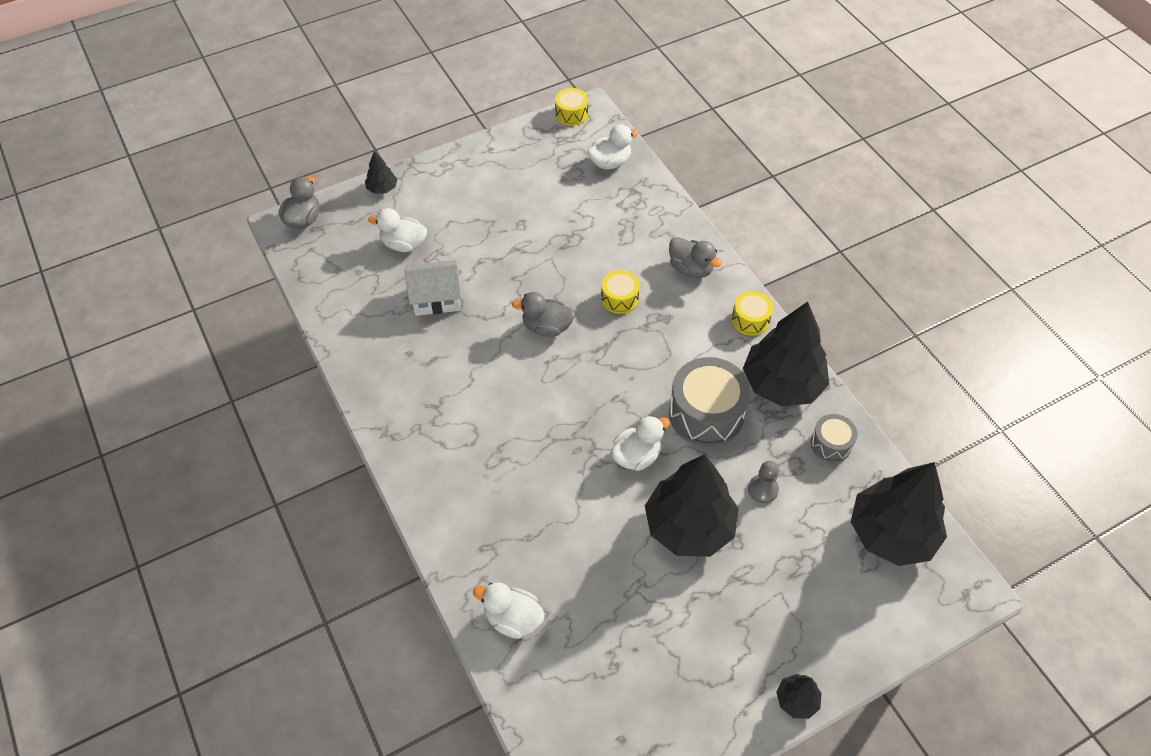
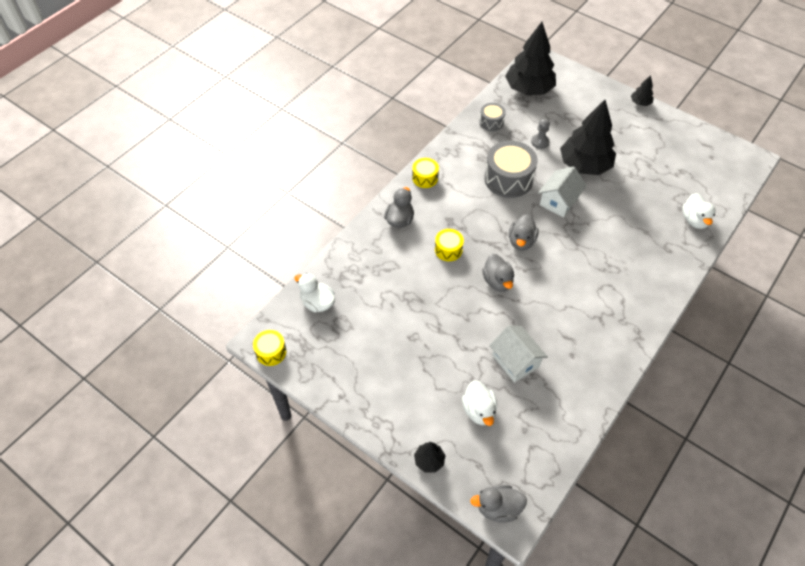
camera: 115 degrees left, 0 degrees up
(592, 379) = (521, 241): none -> grey duck
(637, 456) = (559, 201): white duck -> white house
(782, 384) = (464, 151): black tree -> none

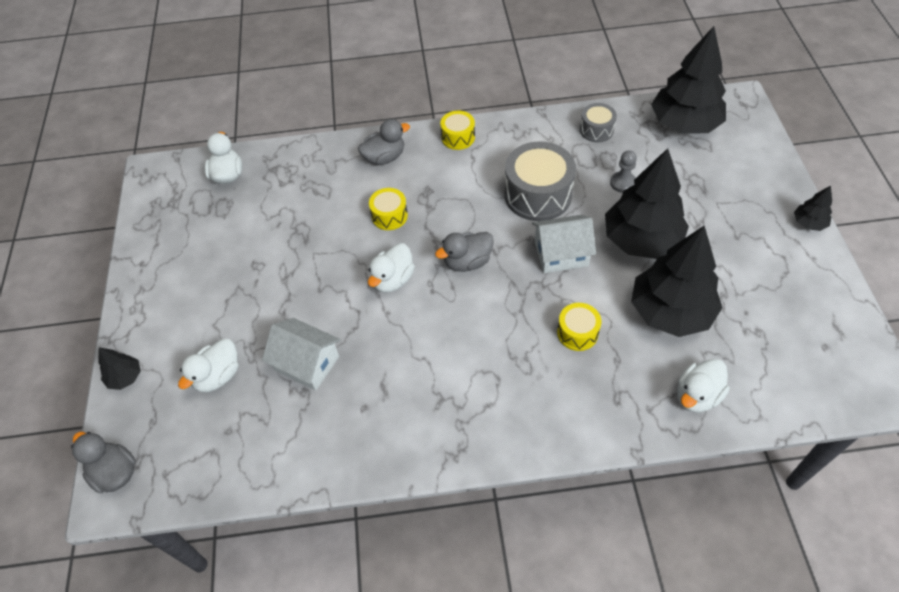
camera: 50 degrees right, 0 degrees up
(271, 352) = (146, 185): yellow drum -> yellow drum (577, 333)
(497, 281) = (392, 280): grey duck -> white duck
(515, 361) = (307, 363): white house -> white house turned 75 degrees counterclockwise
(638, 190) = (670, 312): none -> black tree

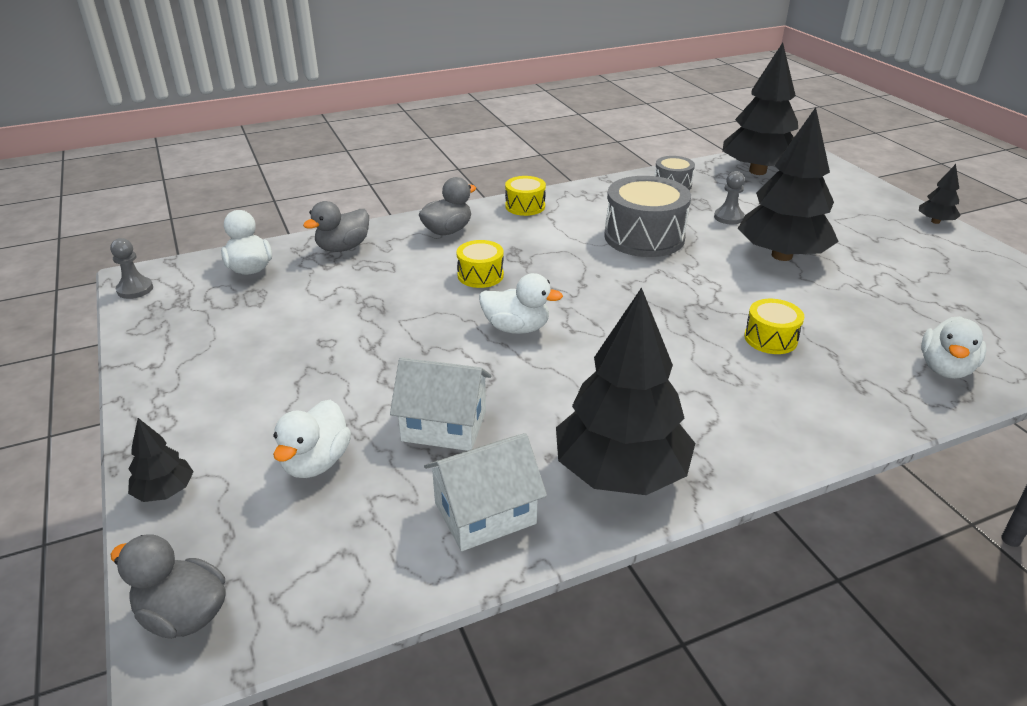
camera: 20 degrees left, 20 degrees down
(146, 183) = (135, 289): none -> grey pawn
(392, 280) = (516, 328): white duck -> white duck turned 90 degrees counterclockwise
(467, 262) = (599, 300): grey duck -> grey duck (343, 247)
(561, 254) = (703, 278): white house -> white house (485, 513)
(670, 312) = (857, 305): black tree -> black tree (620, 472)

